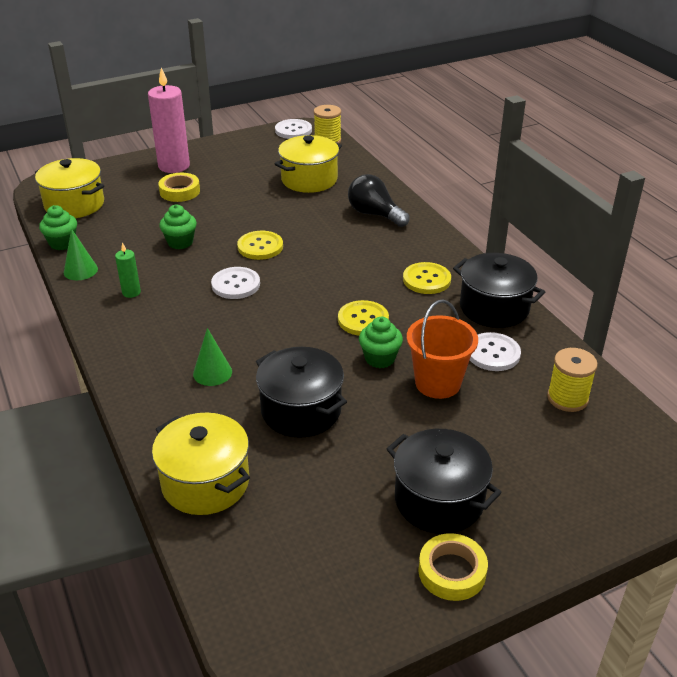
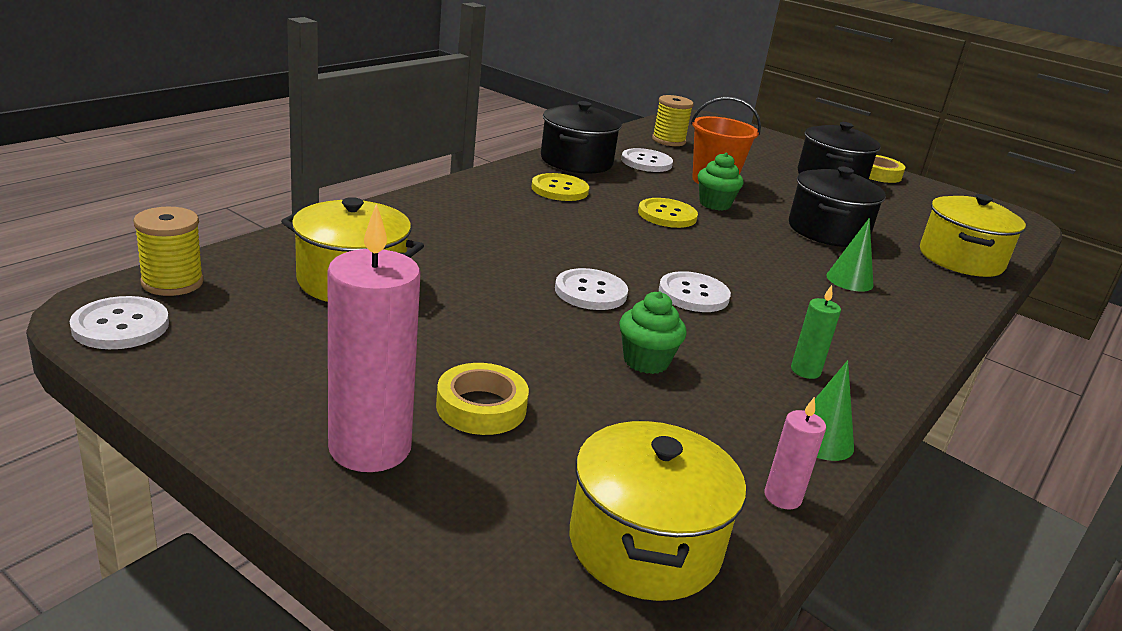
camera: 120 degrees left, 10 degrees down
(62, 243) = (782, 497): green cupcake -> pink candle
(260, 247) = (590, 292): yellow button -> white button
(375, 214) = (433, 223): black light bulb -> none

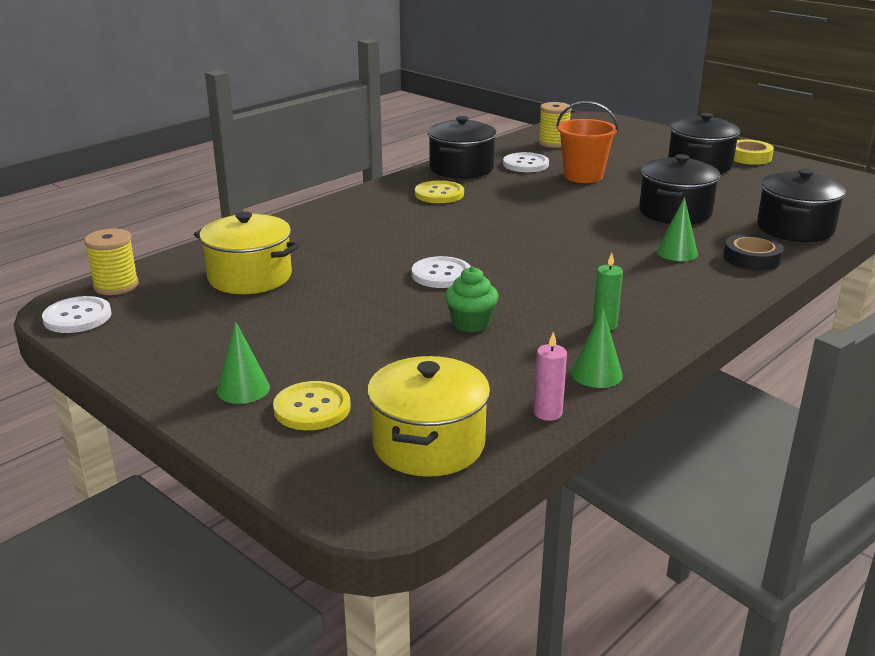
camera: 10 degrees right, 0 degrees up
(370, 448) = (243, 389): pink candle -> green cone
(481, 407) = (331, 360): yellow tape -> none
(667, 215) = (529, 209): yellow button -> yellow button (312, 408)
(693, 294) = (529, 272): white button -> none
(714, 204) = (576, 196): green cupcake -> none
(932, 293) = (752, 258): none -> black tape
(960, 259) = (795, 228): yellow pot -> black pot

